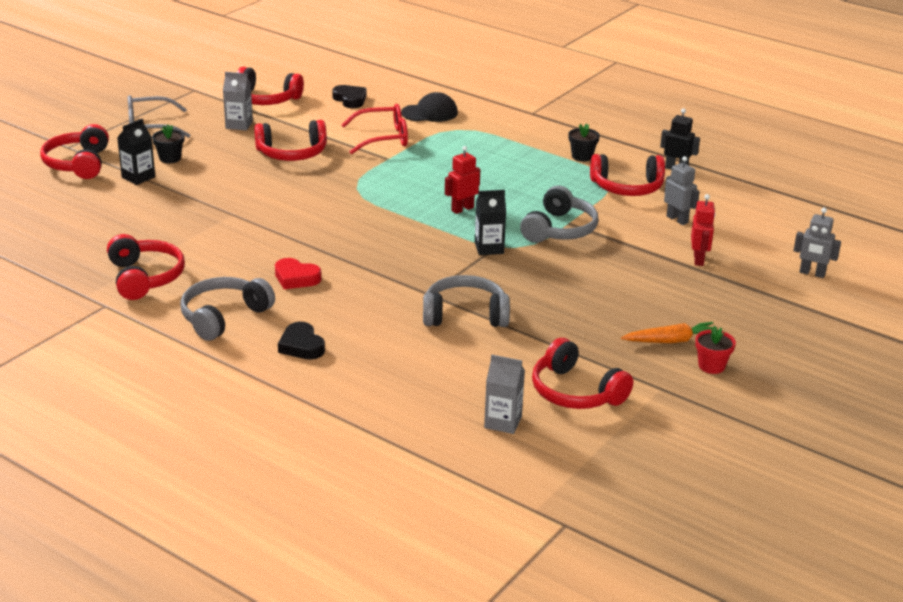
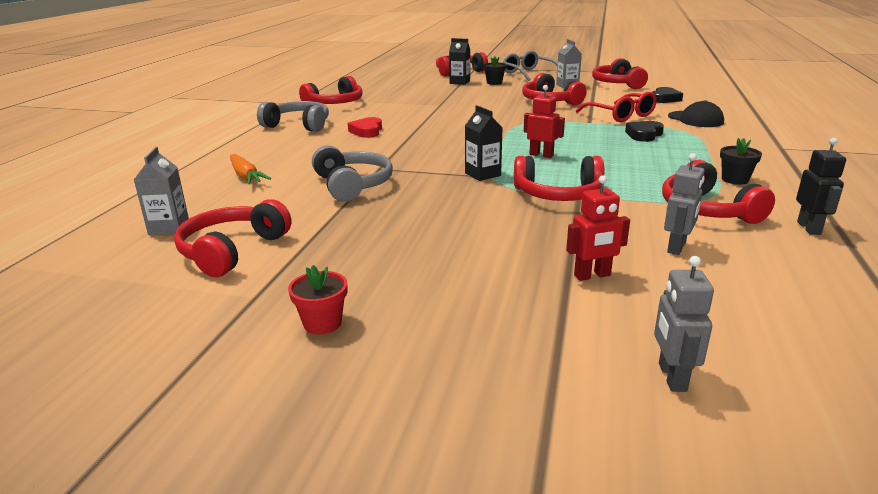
camera: 70 degrees right, 5 degrees down
(301, 346) = (270, 148): black heart -> black heart (644, 135)
(559, 229) = (558, 194): grey headphones -> red headphones
(671, 341) = (369, 287): orange carrot -> orange carrot (246, 176)

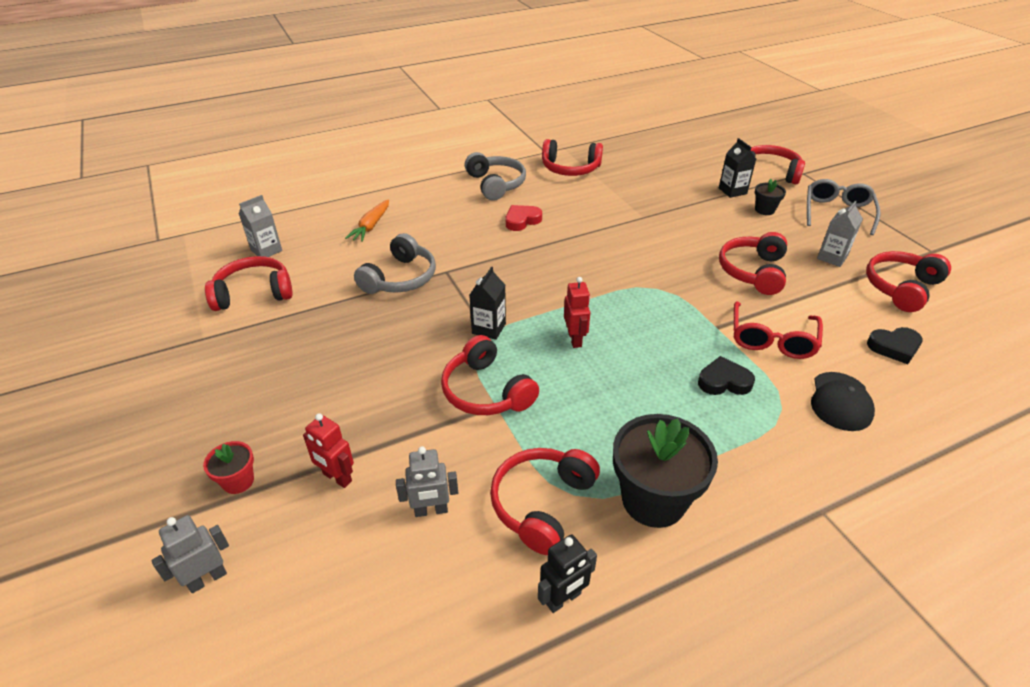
camera: 50 degrees right, 15 degrees up
(322, 323) = (187, 383): red flower pot -> red flower pot (238, 481)
(735, 180) = (653, 500): black flower pot -> black flower pot, size x2.06

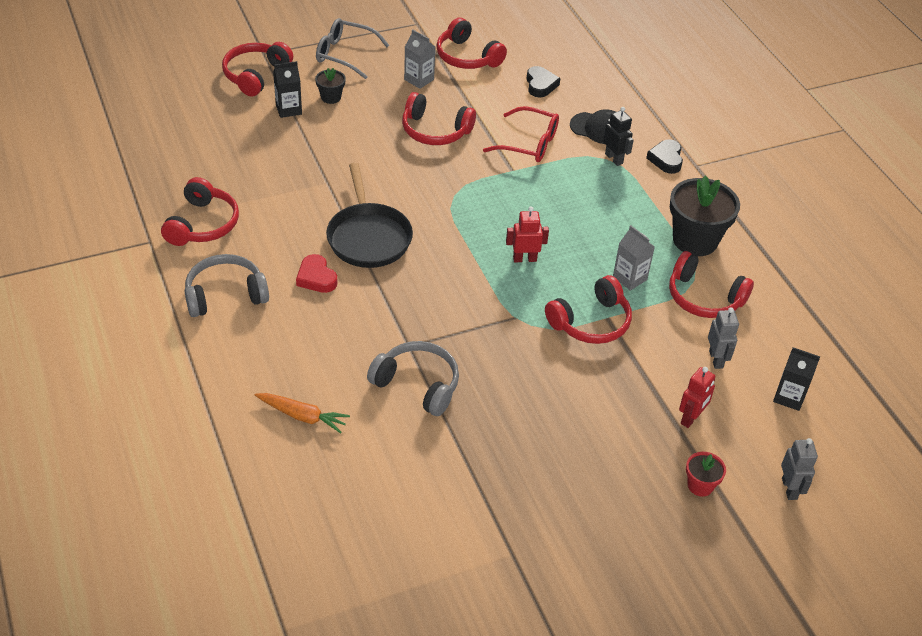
camera: 90 degrees left, 5 degrees up
(207, 578) = (789, 489): grey robot -> grey robot turned 150 degrees counterclockwise
(254, 293) = (433, 519): red headphones -> none
(266, 250) = (342, 521): grey carton -> grey carton (630, 278)
(489, 328) = (507, 316): black carton -> black carton (789, 397)
(563, 599) = (775, 294): black robot -> black robot (614, 159)
(579, 242) = (368, 237): none -> black pan
(724, 381) = (578, 181): black heart -> black heart (666, 159)

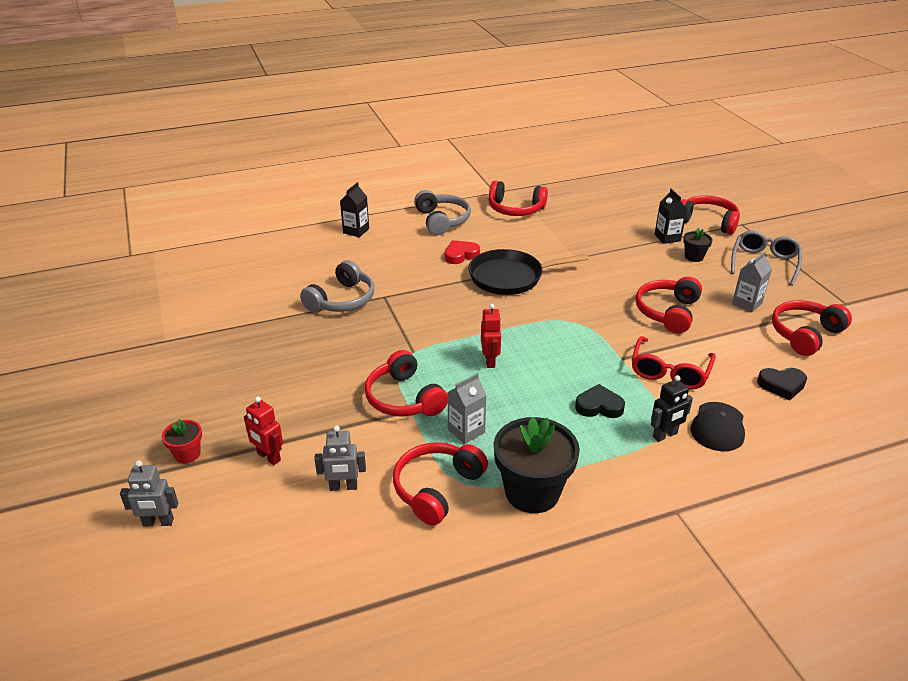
camera: 95 degrees right, 10 degrees down
(302, 416) = (321, 253): orange carrot -> none
(666, 159) = (679, 482): black heart -> black heart (599, 406)
(789, 397) = (278, 543): black carton -> black carton (356, 231)

